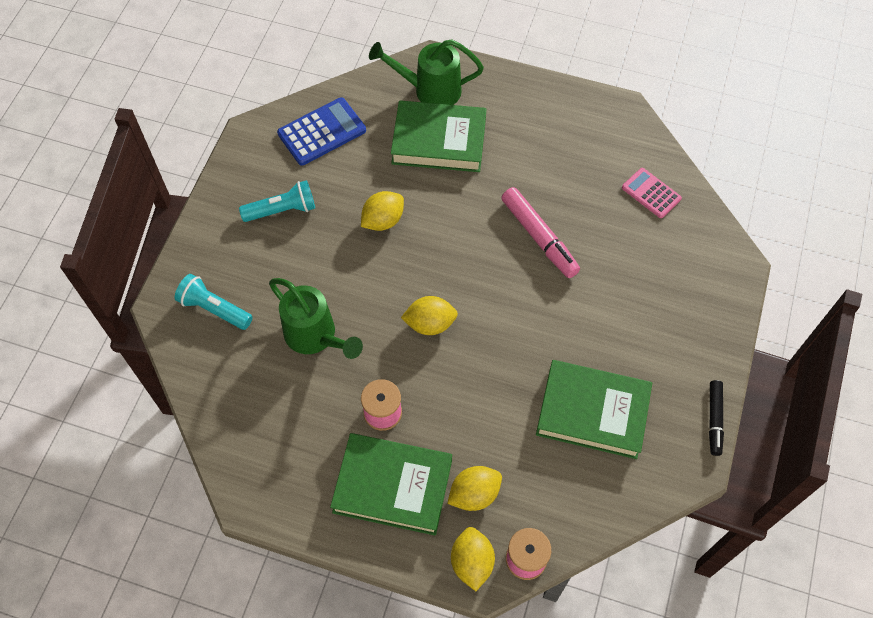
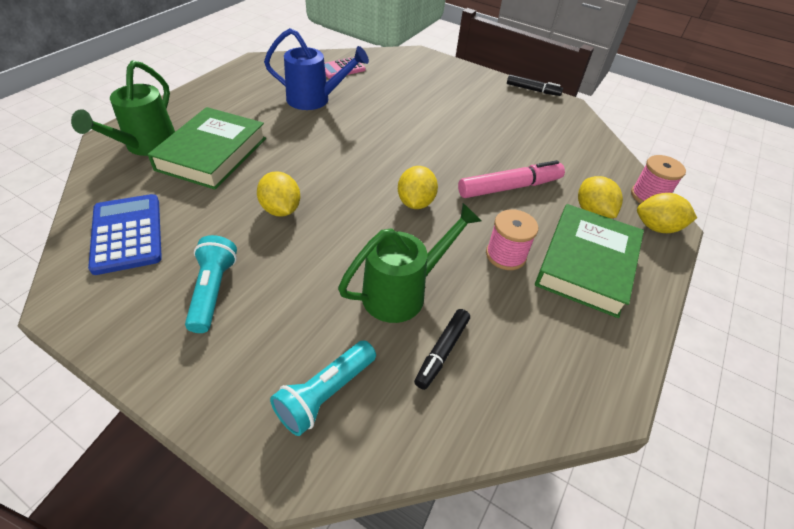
camera: 80 degrees left, 15 degrees down
(265, 376) = (442, 352): none -> black marker
(539, 237) = (353, 123): pink marker -> pink marker (509, 187)
(568, 188) = (314, 100): none -> blue watering can
(592, 412) = (521, 135): green book -> none

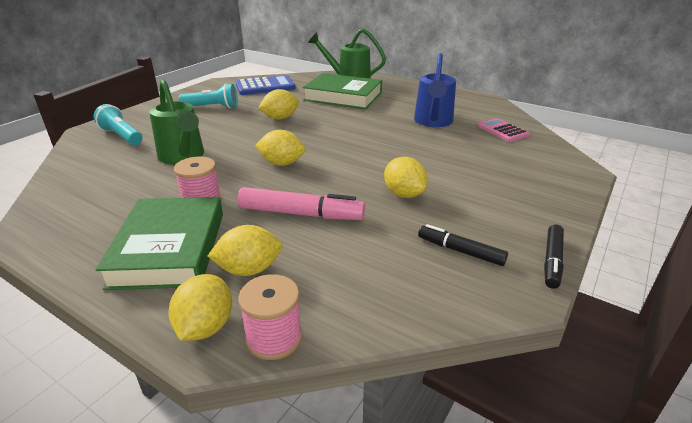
camera: 95 degrees right, 15 degrees down
(442, 352) = (123, 169): black marker -> black marker (460, 251)
(465, 132) = (404, 194): none -> yellow lemon
(509, 187) = (301, 214): pink marker -> pink marker turned 60 degrees counterclockwise
(586, 264) = (169, 248): green book -> green book turned 60 degrees clockwise

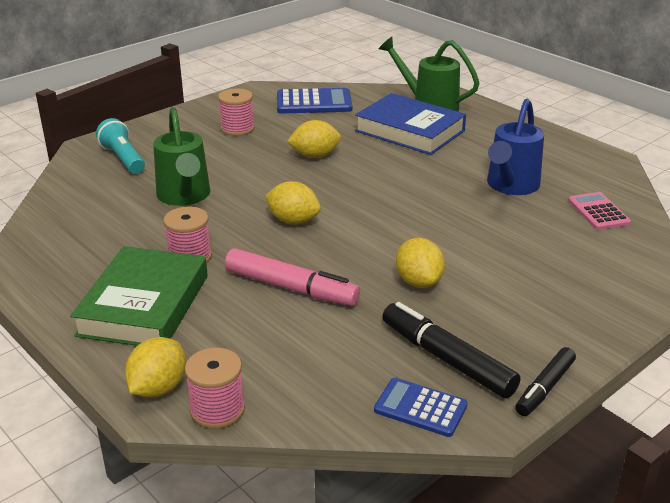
camera: 15 degrees right, 0 degrees up
(212, 107) = (237, 129): turquoise flashlight -> pink spool
(249, 269) = (216, 340): yellow lemon -> none
(343, 96) = (409, 131): green book -> blue book
(460, 251) = (447, 359): black marker -> black marker, size x1.59
(463, 298) = (420, 408): none -> blue calculator

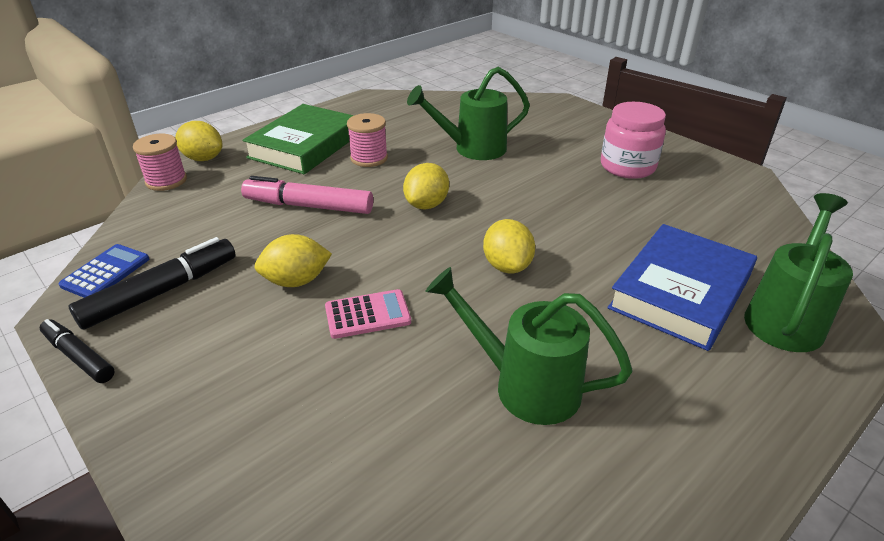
camera: 90 degrees right, 5 degrees up
(123, 158) = (540, 118): turquoise flashlight -> none
(144, 305) = (305, 146): green book -> green book turned 75 degrees counterclockwise
(237, 129) = (627, 166): pink spool -> pink jar
(291, 288) = (309, 206): pink marker -> pink marker turned 75 degrees clockwise
(314, 102) = (730, 213): blue calculator -> none
(315, 156) = (576, 215): yellow lemon -> yellow lemon (507, 266)
(510, 186) = (525, 385): blue watering can -> green watering can
(598, 212) = (447, 491): pink calculator -> pink calculator (367, 315)

